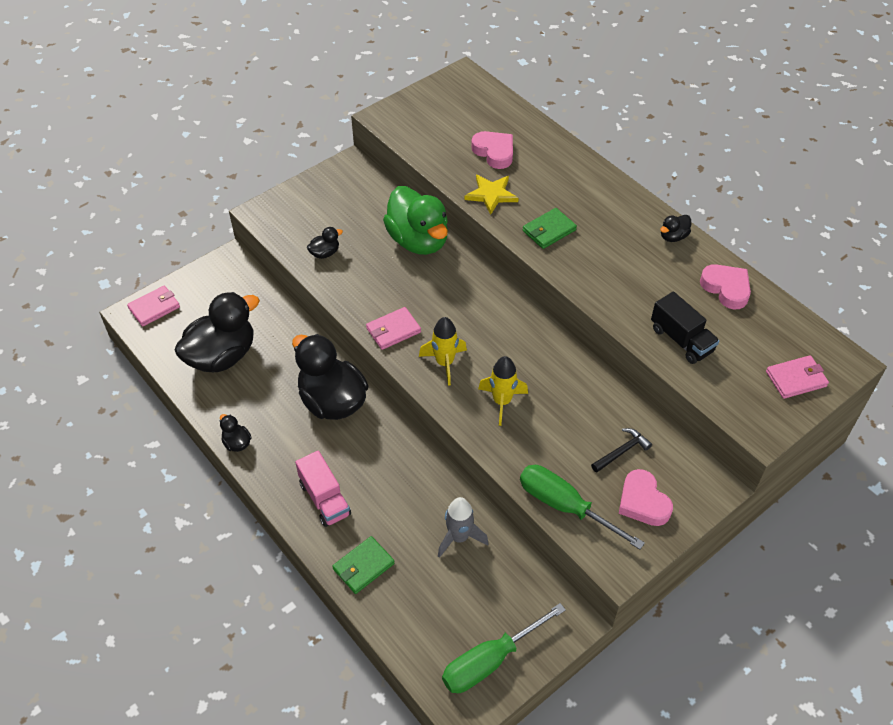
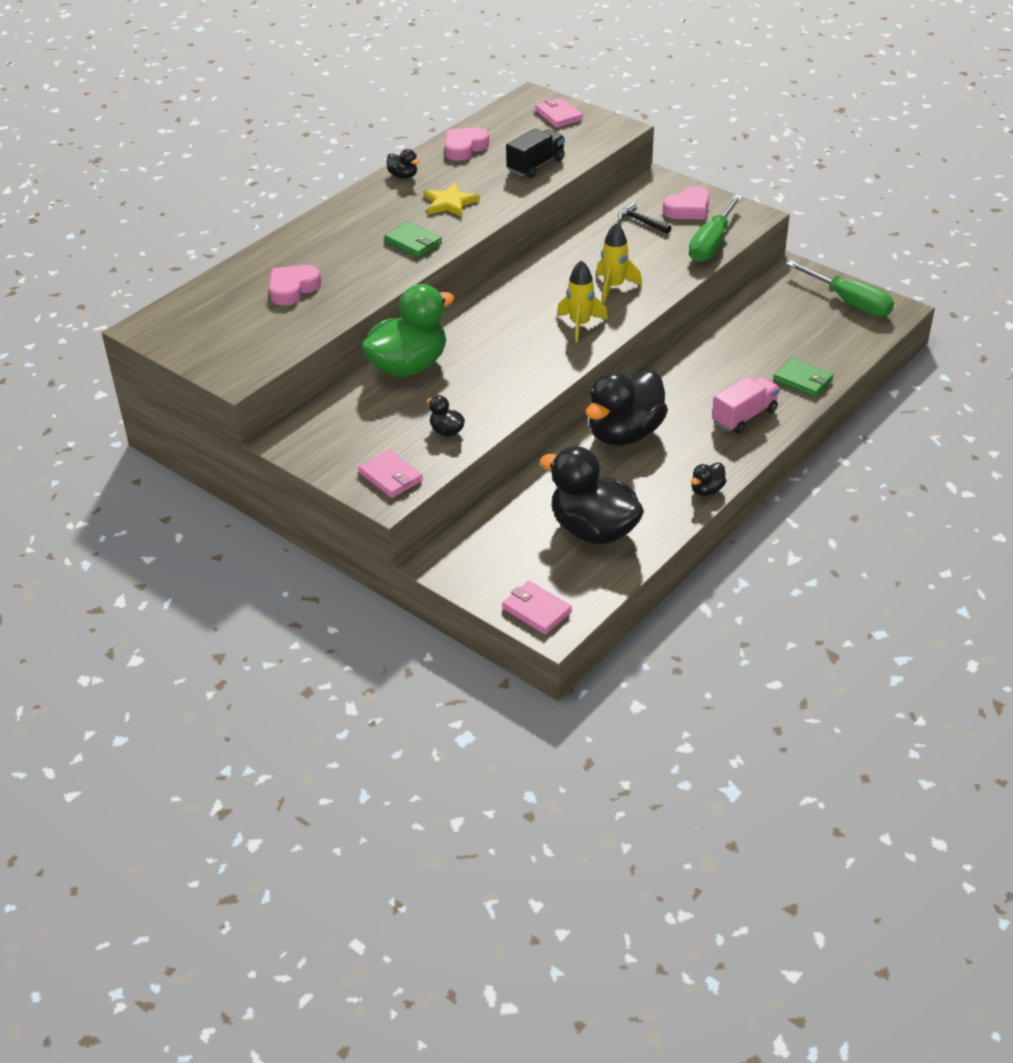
camera: 100 degrees left, 10 degrees down
(393, 330) = (548, 363): pink wallet -> pink wallet (390, 477)
(459, 537) = (744, 332): grey rocket -> none
(491, 194) = (365, 283): yellow star -> yellow star (449, 203)

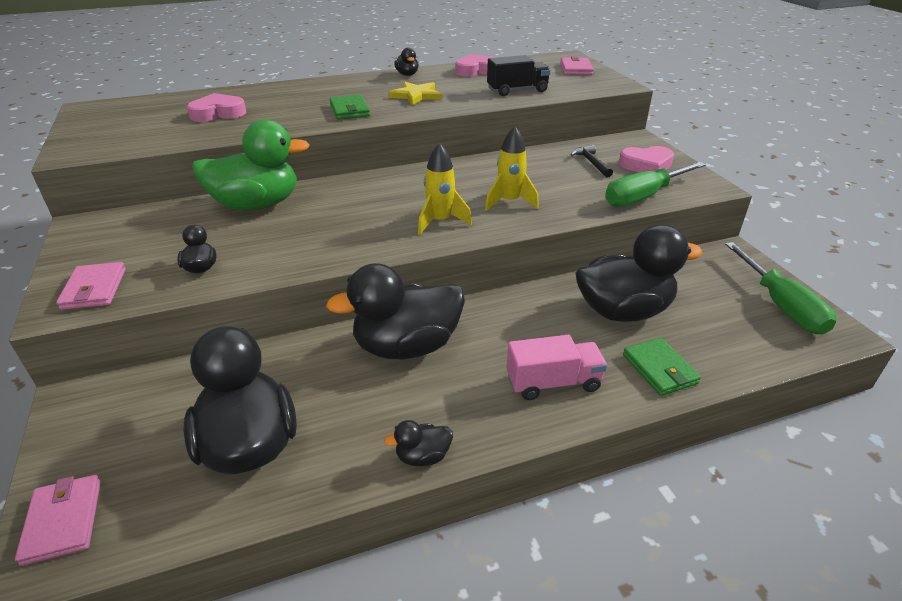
camera: 30 degrees right, 5 degrees down
(749, 348) = (623, 311): none -> black duck

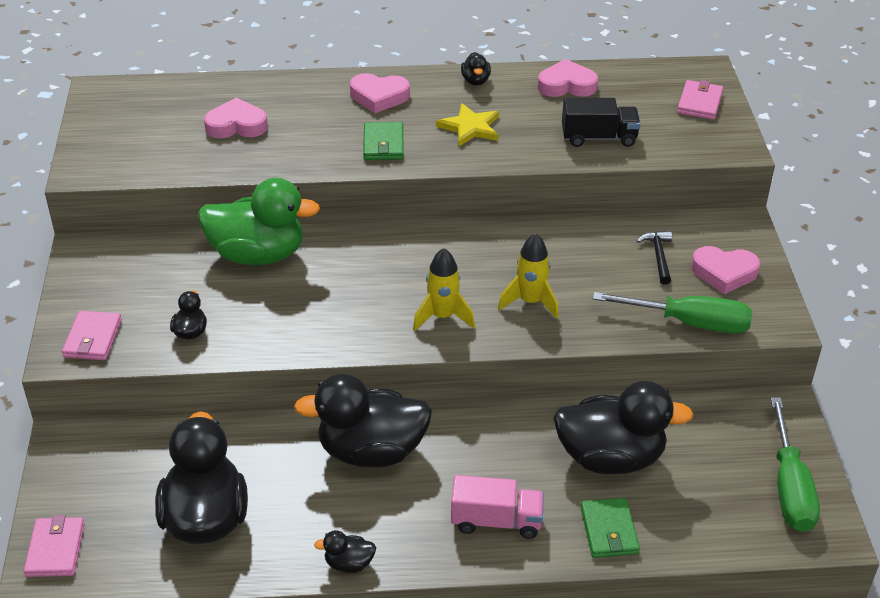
camera: 15 degrees right, 5 degrees up
(335, 88) = (379, 97): none -> pink heart
(644, 196) = (689, 323): green screwdriver -> green screwdriver turned 150 degrees counterclockwise

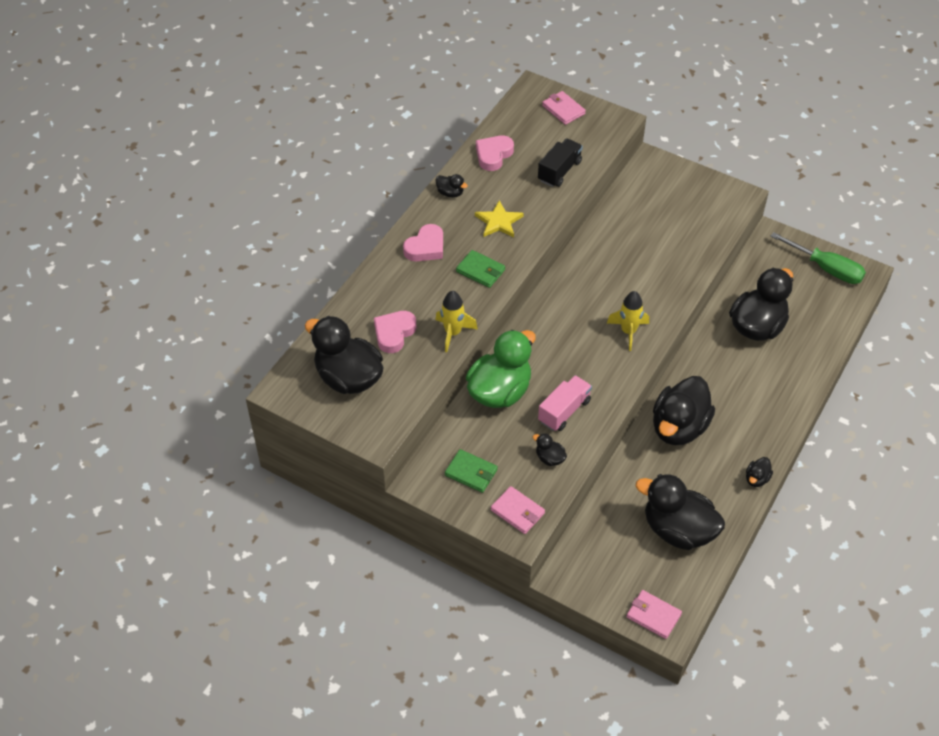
camera: 55 degrees left, 10 degrees up
(149, 122) = (348, 378): none -> black duck
(496, 521) = (769, 399): pink truck -> pink truck (564, 411)
(530, 302) = (645, 286): yellow rocket -> yellow rocket (453, 333)
(609, 530) = (807, 356): green wallet -> green wallet (471, 472)
(658, 256) = (650, 211): black hammer -> none
(689, 323) = (713, 231): green screwdriver -> none
(724, 273) = (685, 193): pink heart -> none

